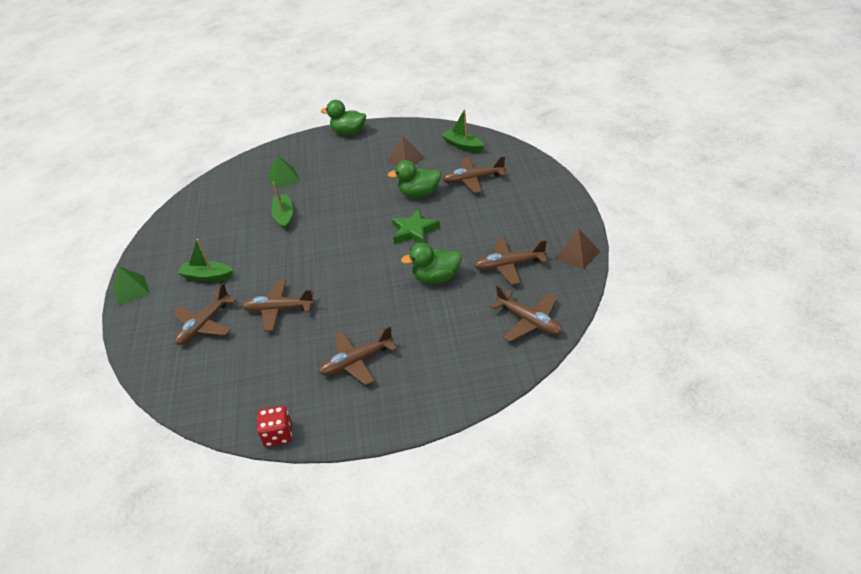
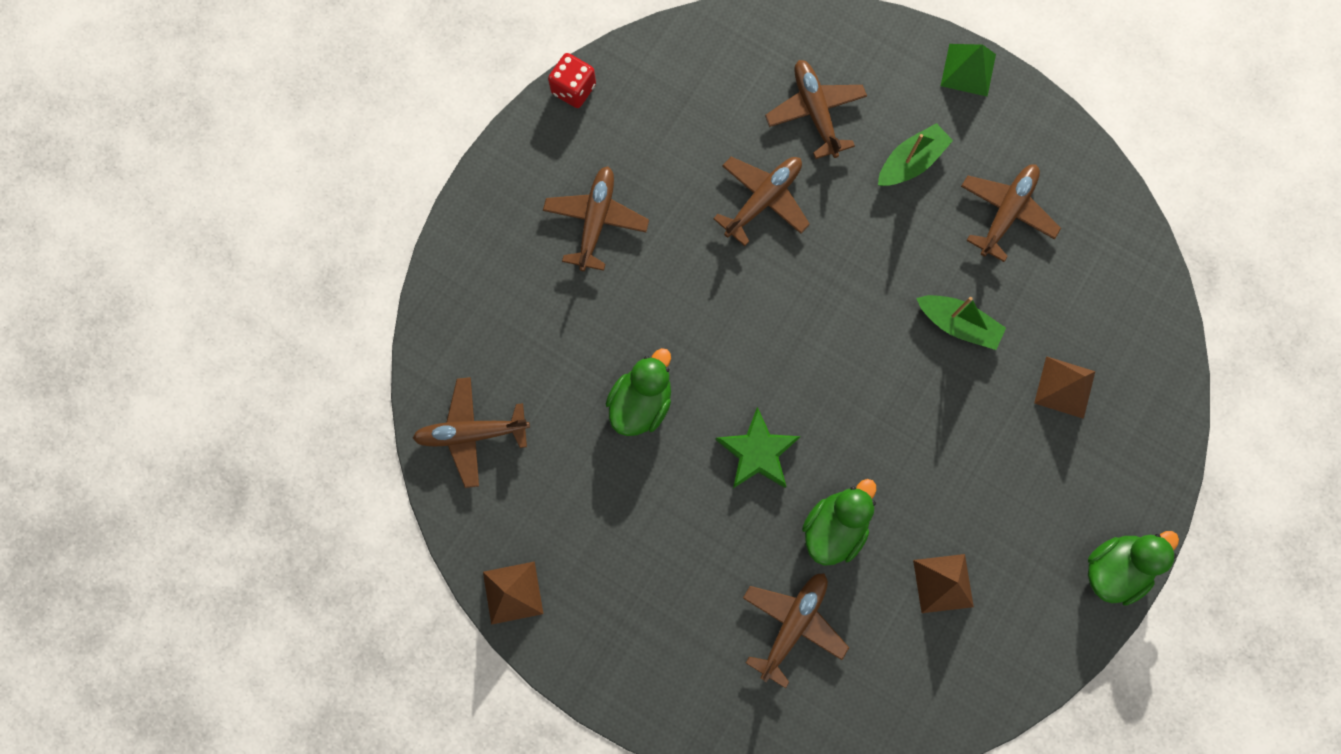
camera: 125 degrees right, 35 degrees up
(284, 178) = (1064, 387): green pyramid -> brown pyramid
(463, 146) = (897, 693): green boat -> none
(509, 265) = (577, 498): brown plane -> brown plane (1006, 212)

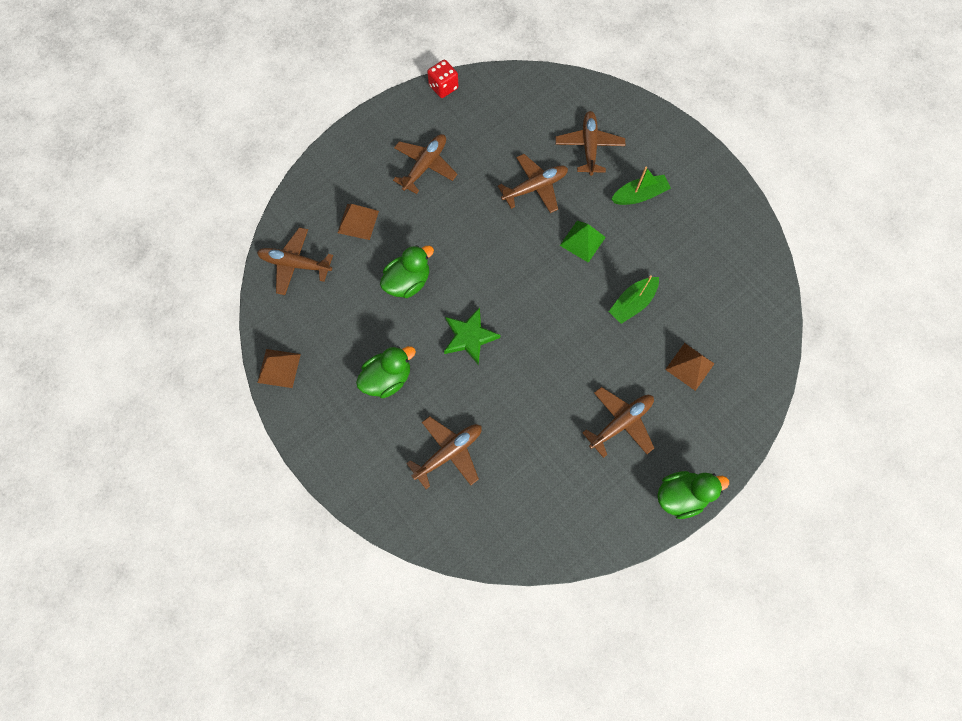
camera: 20 degrees right, 5 degrees down
(834, 527) = (501, 401): green duck -> green duck (387, 378)
(943, 583) = (559, 462): brown pyramid -> brown pyramid (358, 221)
(957, 324) = (632, 303): green boat -> green boat turned 90 degrees clockwise
(968, 70) = (698, 152): green pyramid -> green pyramid (582, 241)
(1006, 212) = (691, 245): brown plane -> brown plane (620, 422)

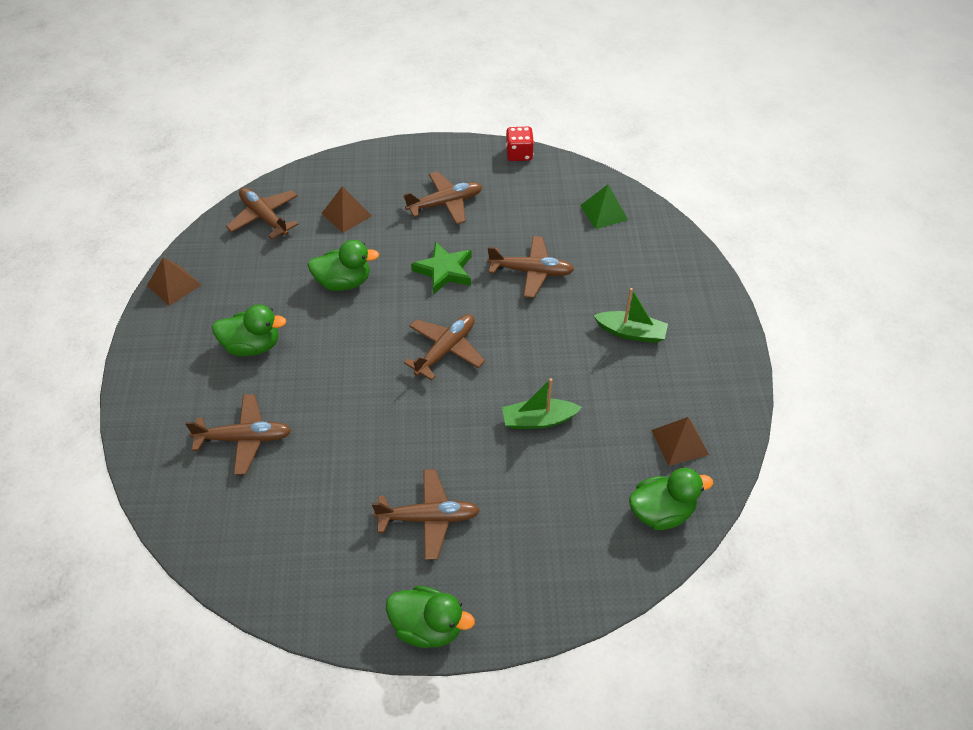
camera: 35 degrees right, 20 degrees down
(469, 337) = (355, 356): green star -> green star (444, 271)
(582, 241) = (537, 339): green pyramid -> green pyramid (604, 212)
(589, 146) = (616, 266): brown plane -> brown plane (446, 350)
(689, 366) = (547, 512): brown pyramid -> brown pyramid (679, 442)
(755, 318) = (661, 512): none -> green duck

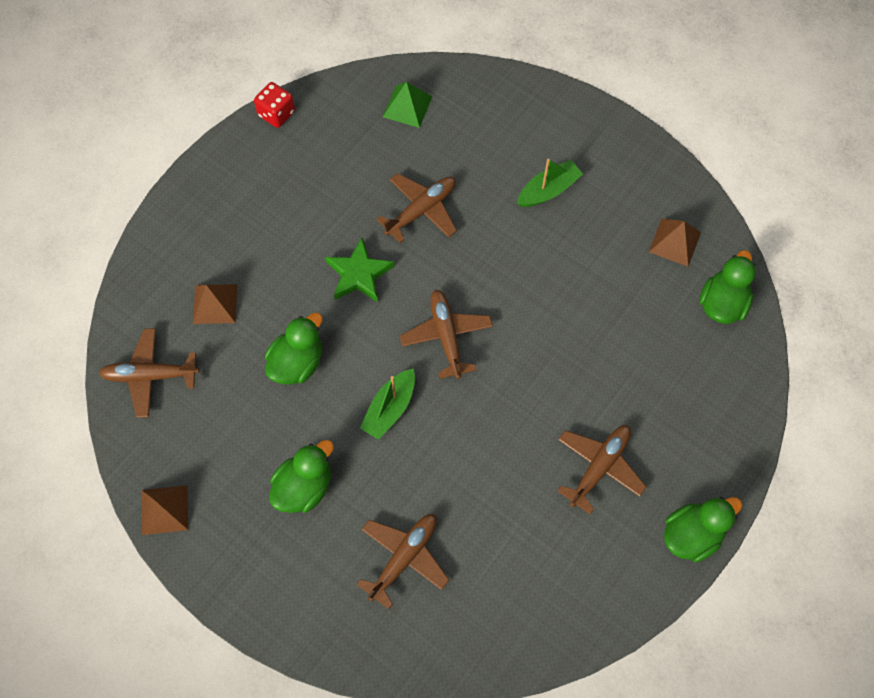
camera: 50 degrees left, 15 degrees up
(445, 203) = (280, 215): brown plane -> none
(538, 420) = (574, 321): green boat -> green boat (390, 408)

